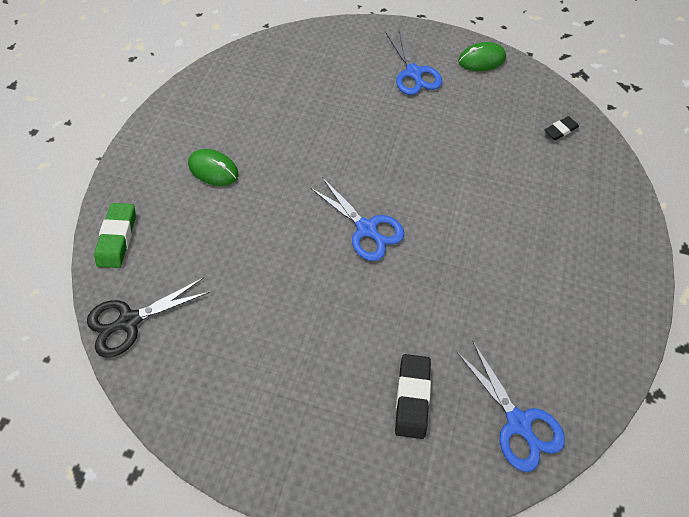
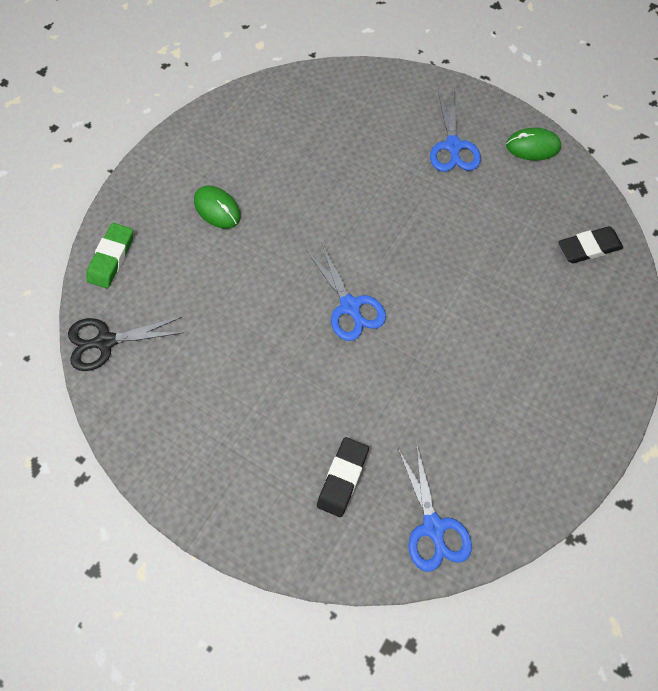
camera: 15 degrees right, 5 degrees up
(560, 130) = (588, 247): black eraser -> black eraser, size x1.58

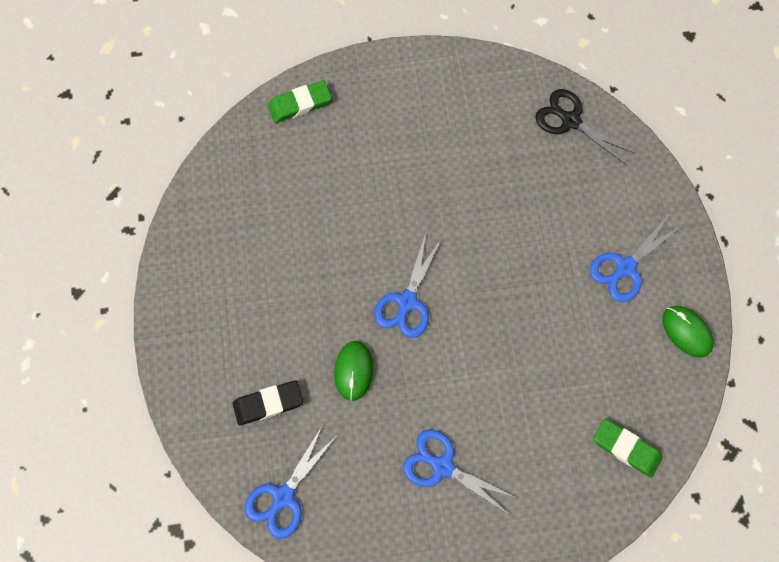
camera: 50 degrees right, 5 degrees up
(106, 341) = (234, 158): black scissors -> black scissors (570, 121)
(217, 209) = (404, 140): green mouse -> green mouse (354, 371)
(505, 382) = (442, 466): none -> blue scissors
(588, 247) = (626, 448): black eraser -> green eraser

